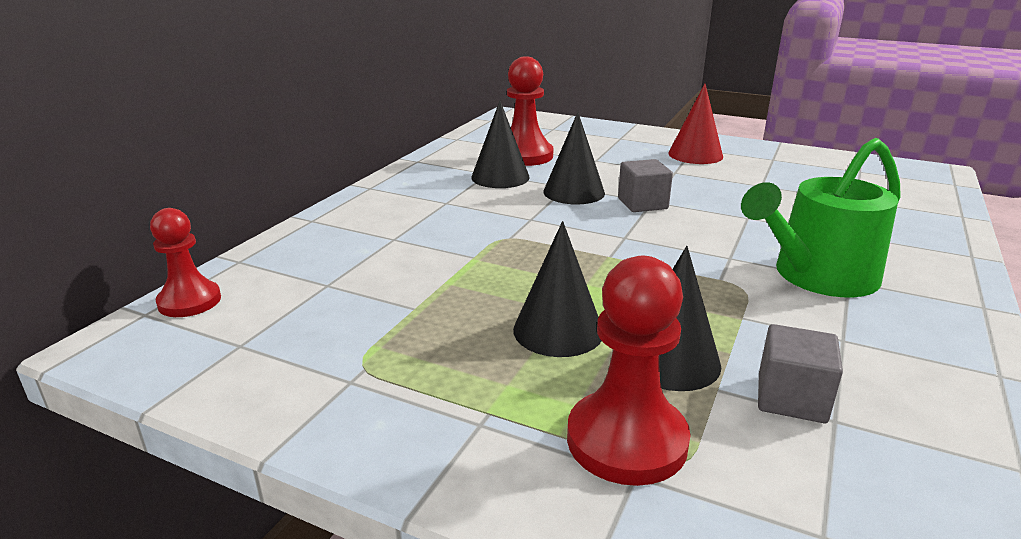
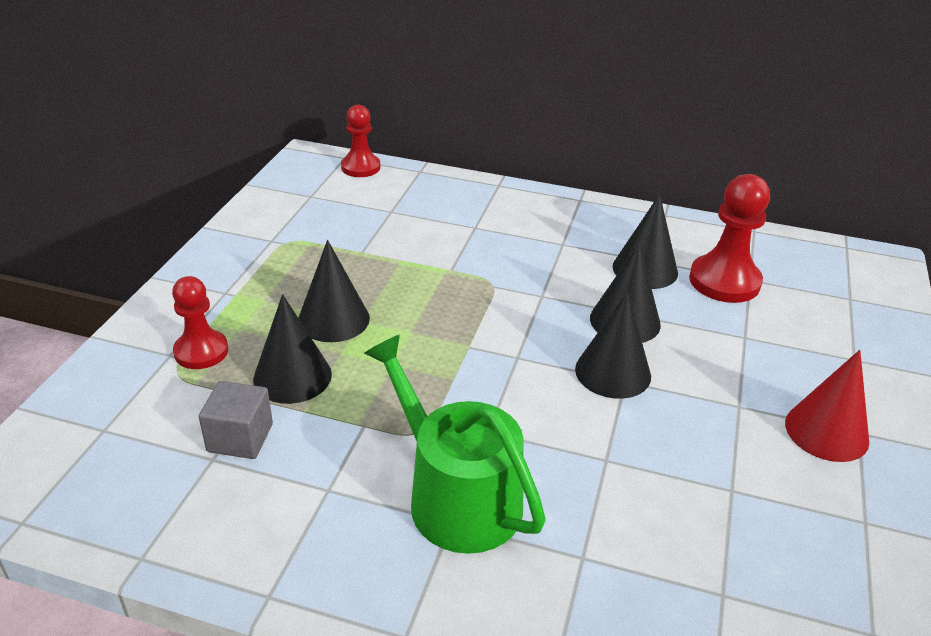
camera: 80 degrees right, 10 degrees up
(626, 440) = (201, 351): red pawn -> red pawn, size x0.66
(642, 203) = (613, 372): grey cube -> black cone

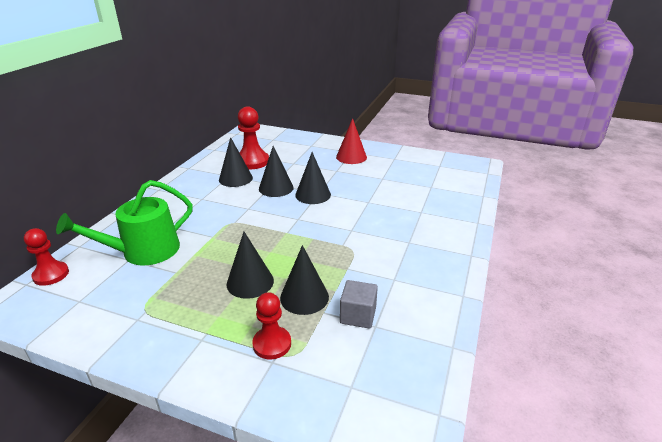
camera: 85 degrees left, 5 degrees down
(456, 496) = (393, 240): green watering can -> green watering can (144, 251)

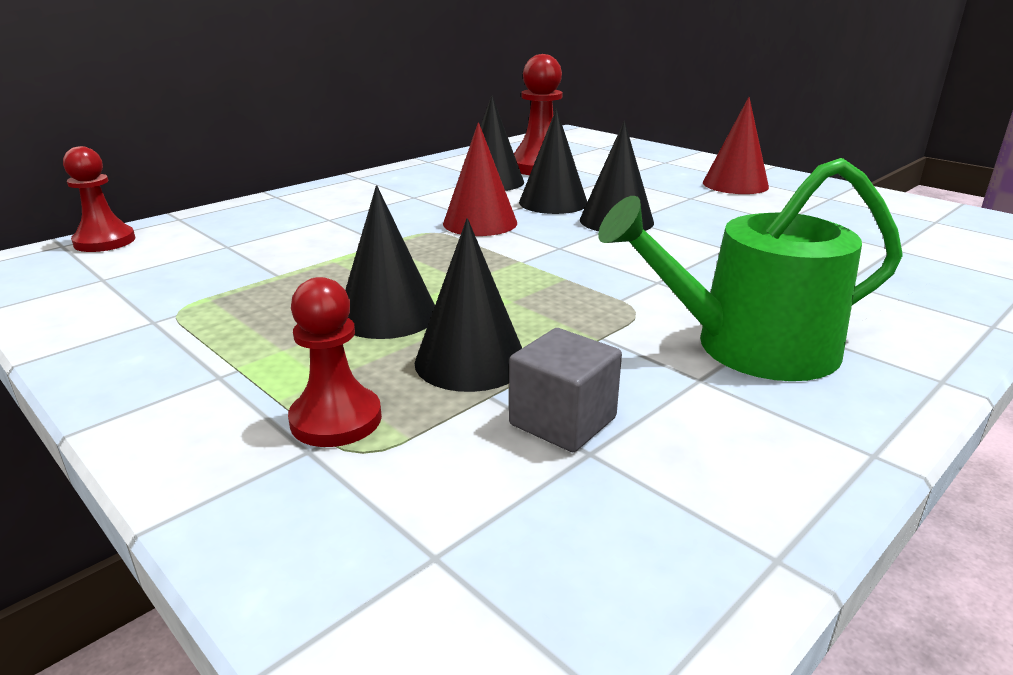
camera: 25 degrees right, 5 degrees down
(144, 251) = (259, 241): green watering can -> green watering can (750, 347)
(250, 211) = (480, 223): none -> red cone

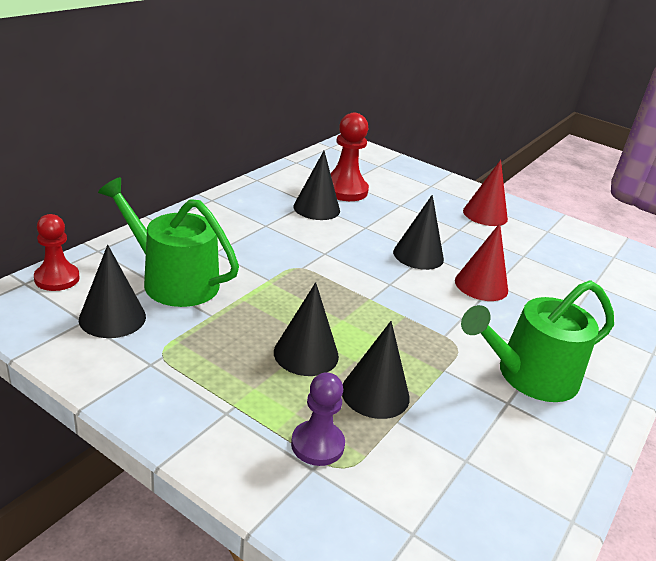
camera: 15 degrees left, 5 degrees up
(252, 243) = (173, 280): none -> green watering can
(336, 419) = (317, 445): red pawn -> purple pawn
(480, 223) = (327, 257): red cone -> red cone (481, 285)
(553, 202) = (369, 234): black cone -> black cone (112, 318)
(563, 421) = (444, 439): grey cube -> none

